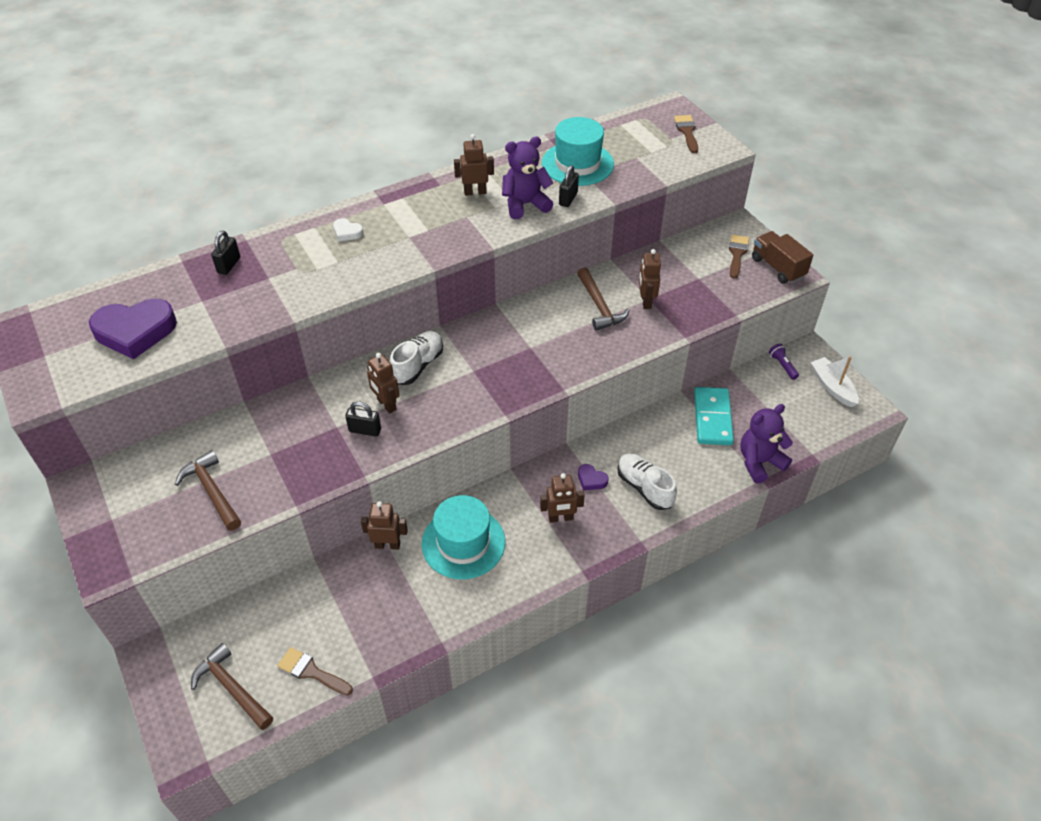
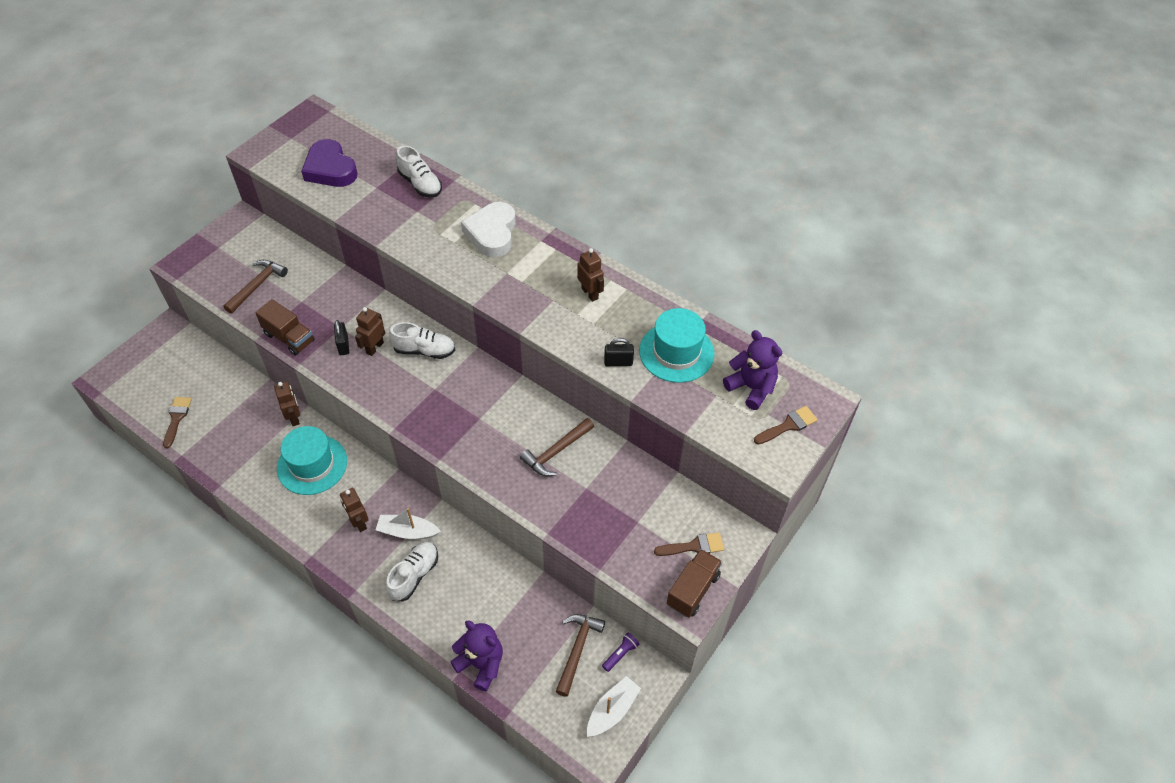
camera: 65 degrees right, 5 degrees up
(229, 265) = (420, 184): black padlock -> white shoe
(232, 688) = (154, 381): brown hammer -> brown hammer (577, 649)
(319, 477) = (289, 337): none -> brown truck
(347, 232) = (492, 233): white heart -> white heart, size x2.25
(525, 204) = (592, 334): purple teddy bear -> purple teddy bear (751, 388)
(591, 480) = (407, 531): purple heart -> white boat
(646, 301) = (581, 486): brown robot -> none
(713, 418) = (520, 608): turquoise domino -> none

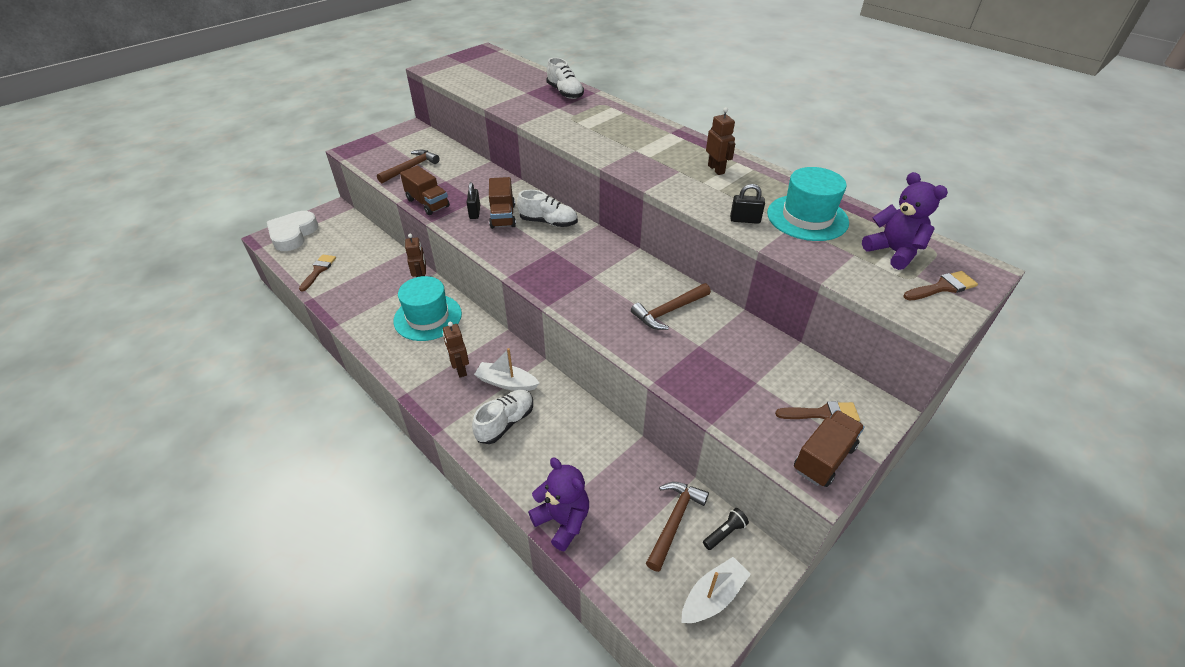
camera: 10 degrees right, 10 degrees down
(330, 169) = (489, 80): purple heart -> none
(374, 347) = (503, 216): brown robot -> brown truck
(492, 233) = (625, 125): white heart -> white heart (293, 234)
(620, 654) = (724, 533): purple flashlight -> black flashlight

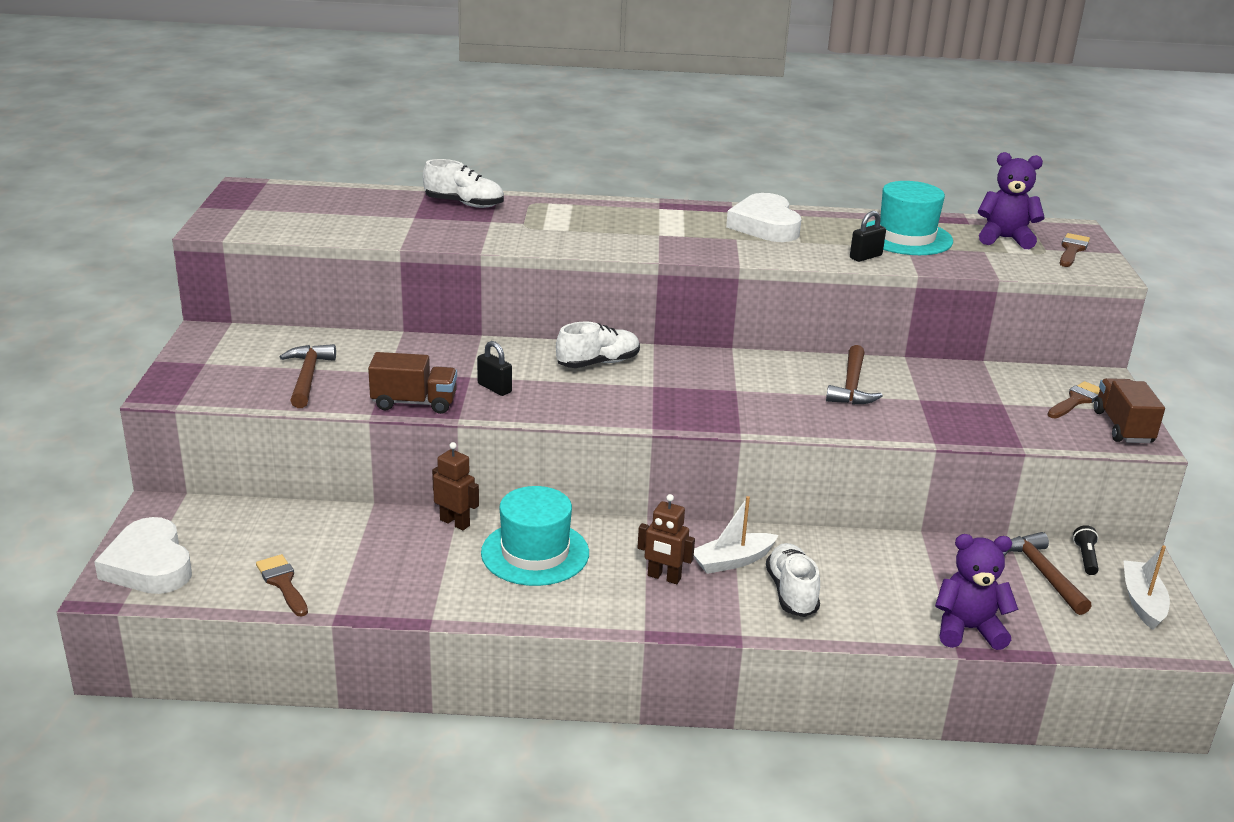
camera: 45 degrees left, 15 degrees down
(503, 216) = (536, 378): brown truck -> none
(716, 169) = (765, 226): brown robot -> white heart

